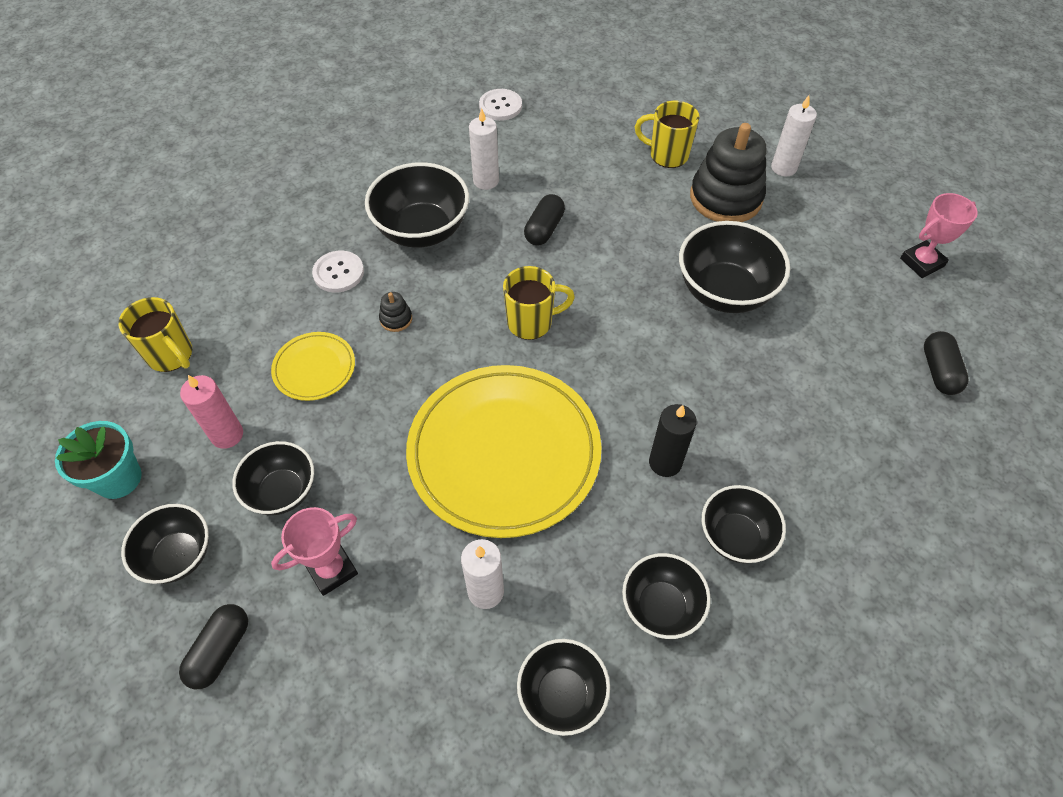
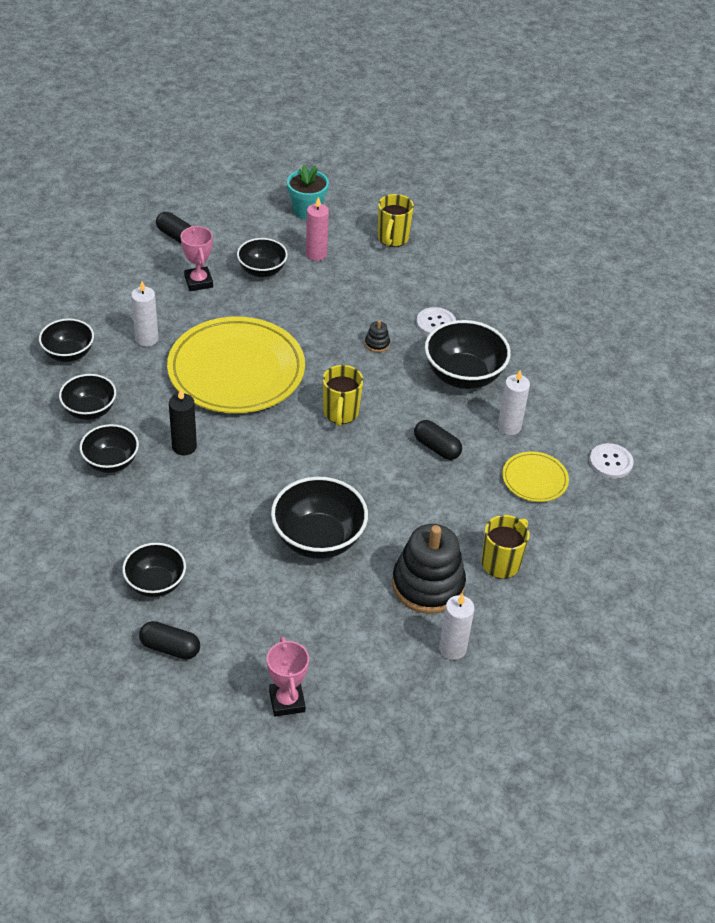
camera: 105 degrees right, 10 degrees down
(171, 355) = (392, 238): yellow mug -> yellow mug turned 45 degrees counterclockwise
(178, 556) = (242, 228): black bowl -> black bowl (155, 583)
(314, 368) = (351, 298): yellow plate -> yellow plate (534, 479)

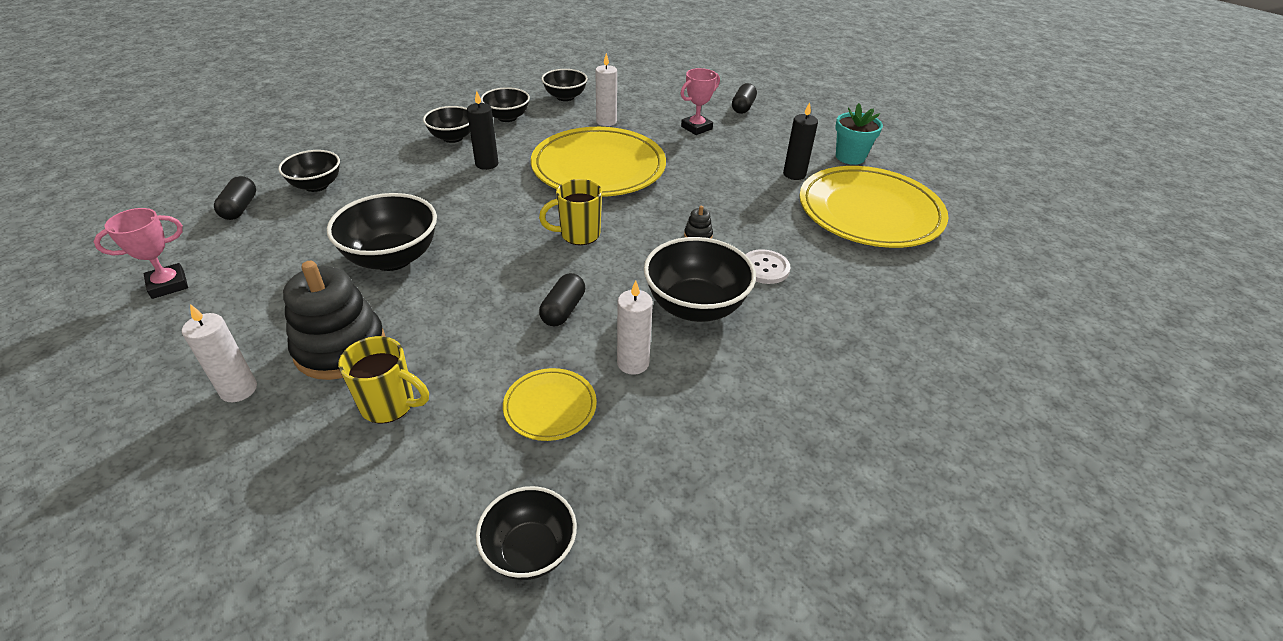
camera: 70 degrees right, 5 degrees down
(262, 271) = (741, 152): black bowl -> black bowl (530, 550)
(316, 254) = (794, 174): pink candle -> black candle
(392, 238) = (869, 212): yellow mug -> yellow plate
(610, 462) = (623, 485): white button -> none

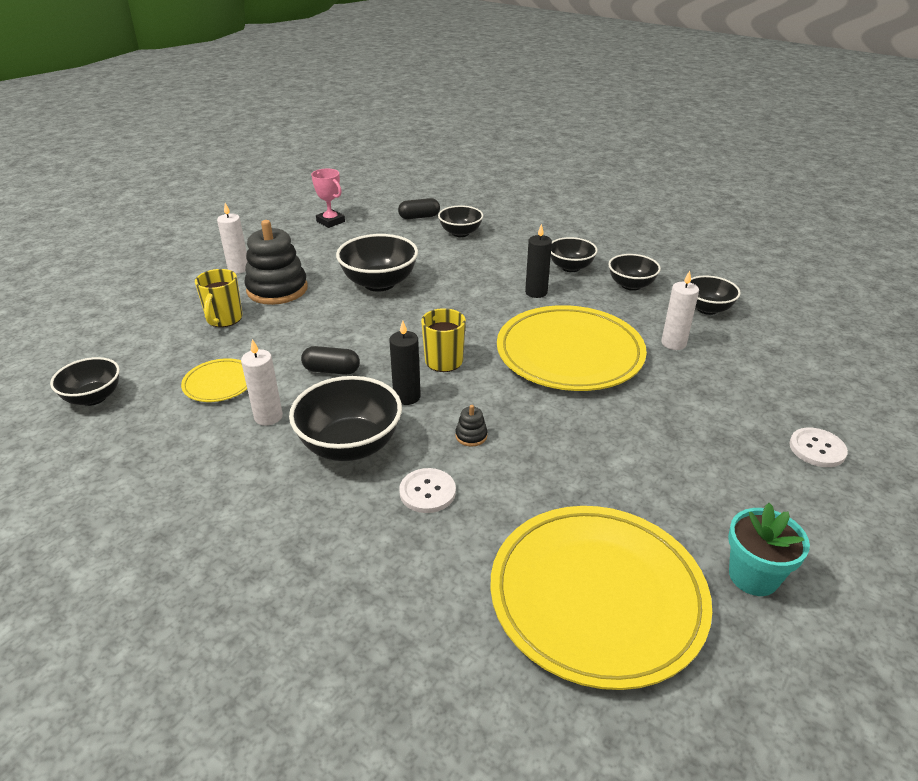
camera: 80 degrees right, 5 degrees down
(696, 128) = (716, 411): pink trophy -> none
(743, 107) = (817, 449): black capsule -> white button
(794, 174) = (655, 511): black candle -> black candle (407, 397)

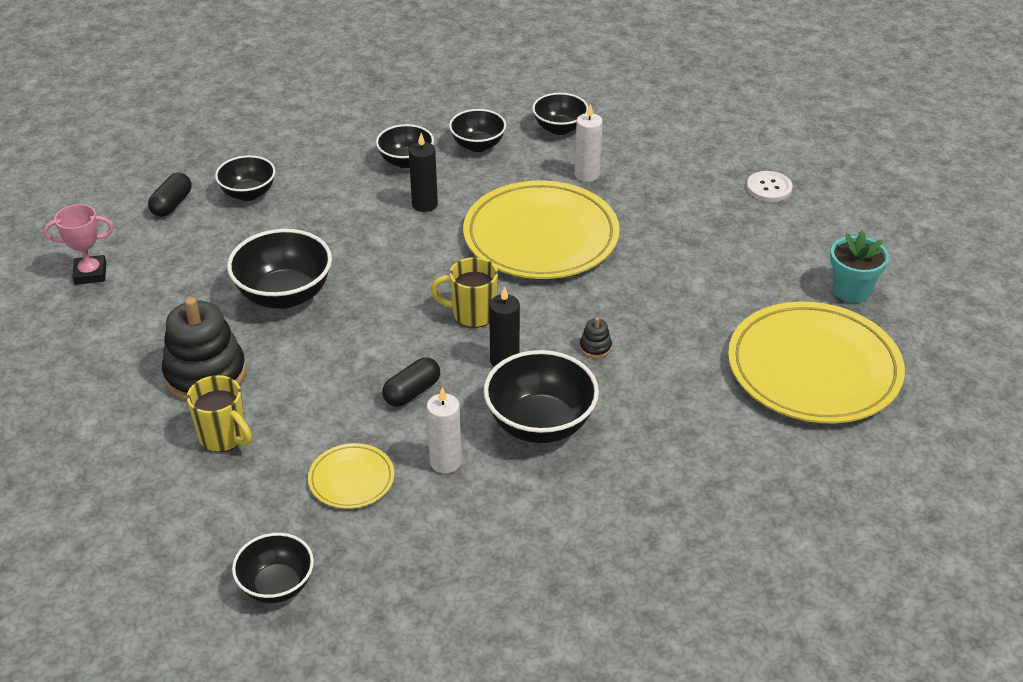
camera: 55 degrees left, 5 degrees up
(238, 269) = (116, 389): white candle -> none
(427, 492) = (640, 403): white button -> none

